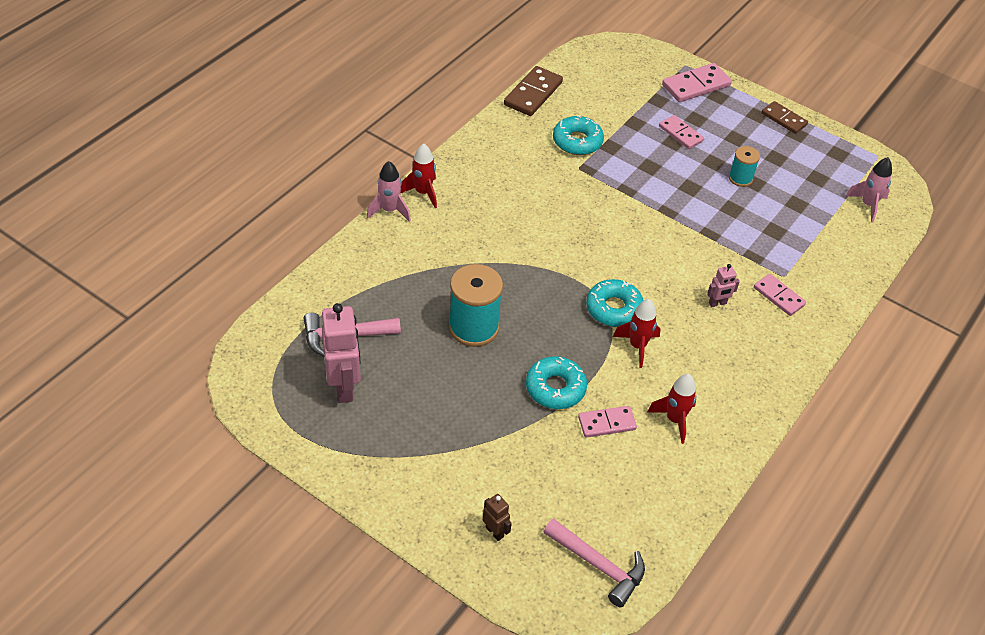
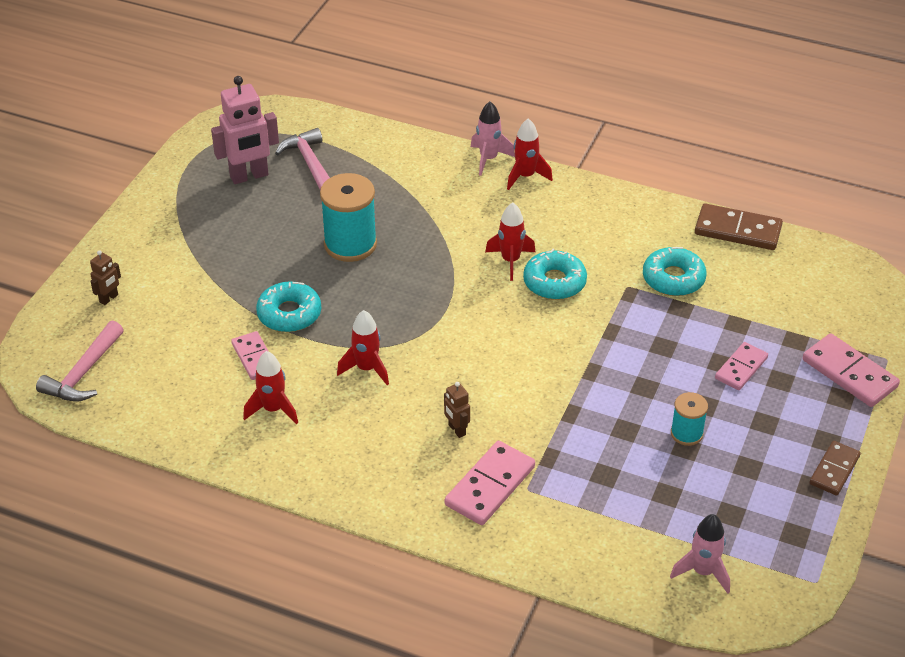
camera: 80 degrees right, 5 degrees down
(529, 227) = (510, 261): none -> red rocket
(614, 309) = (414, 343): turquoise donut -> turquoise donut (554, 282)
(717, 303) = (456, 430): pink robot -> brown robot
(779, 296) = (490, 486): pink domino -> pink domino, size x1.53

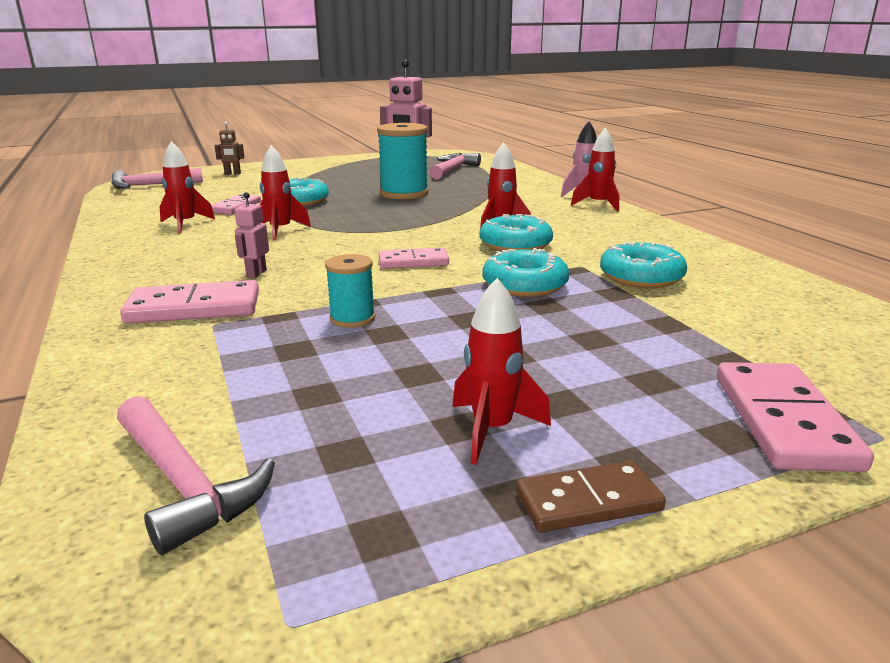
camera: 45 degrees right, 20 degrees down
(456, 430) = (256, 274): brown robot -> pink robot
(626, 332) = (524, 285): none -> turquoise donut
(686, 433) = (443, 364): turquoise spool -> turquoise spool (352, 319)
(703, 572) = (185, 484): pink rocket -> pink hammer
(738, 230) = (777, 276): brown domino -> none
(741, 368) = (612, 351): pink domino -> pink domino (413, 262)
(762, 460) = (492, 430): none -> red rocket

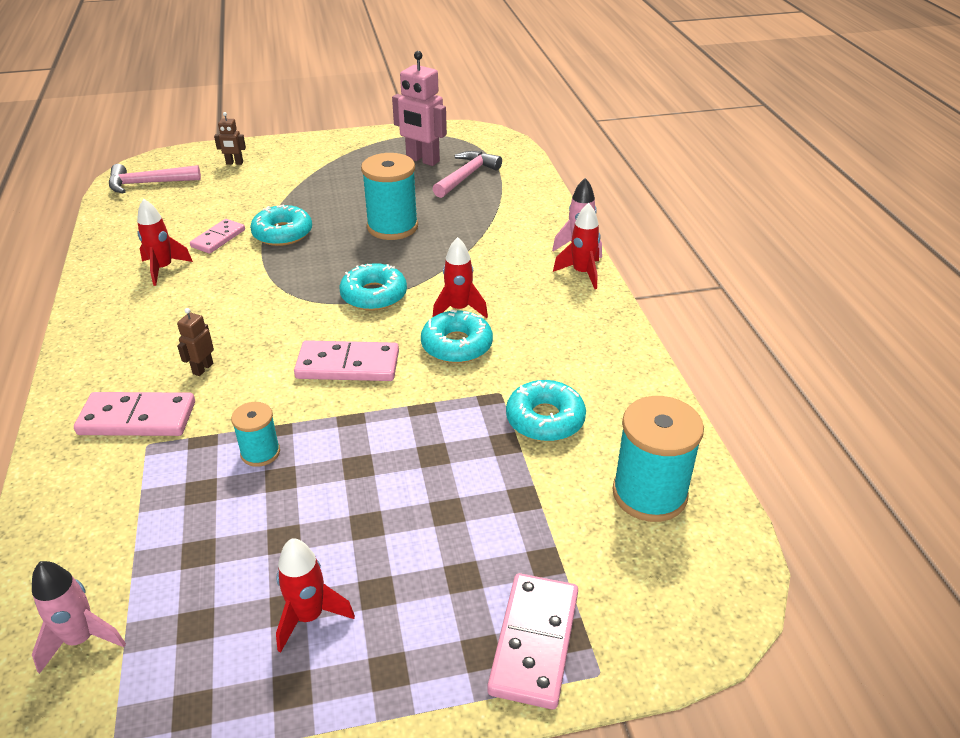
camera: 10 degrees right, 15 degrees up
(185, 484) = (81, 639): pink hammer -> pink rocket
(256, 274) = (202, 368): pink robot -> brown robot
(280, 231) = (247, 292): red rocket -> none
(413, 262) = (348, 365): pink domino -> pink domino, size x1.53
(524, 285) = (430, 419): turquoise donut -> turquoise donut (374, 295)
(588, 501) = (338, 703): brown domino -> none
(792, 310) = (649, 494): none -> turquoise spool

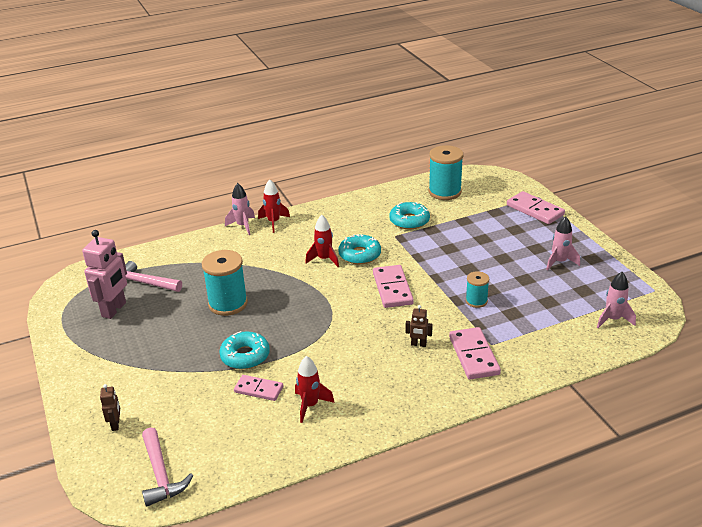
camera: 100 degrees left, 5 degrees down
(309, 616) = (559, 262): red rocket -> pink rocket
(374, 295) = (318, 294): turquoise donut -> none
(534, 642) = (535, 210): pink domino -> pink domino turned 45 degrees clockwise

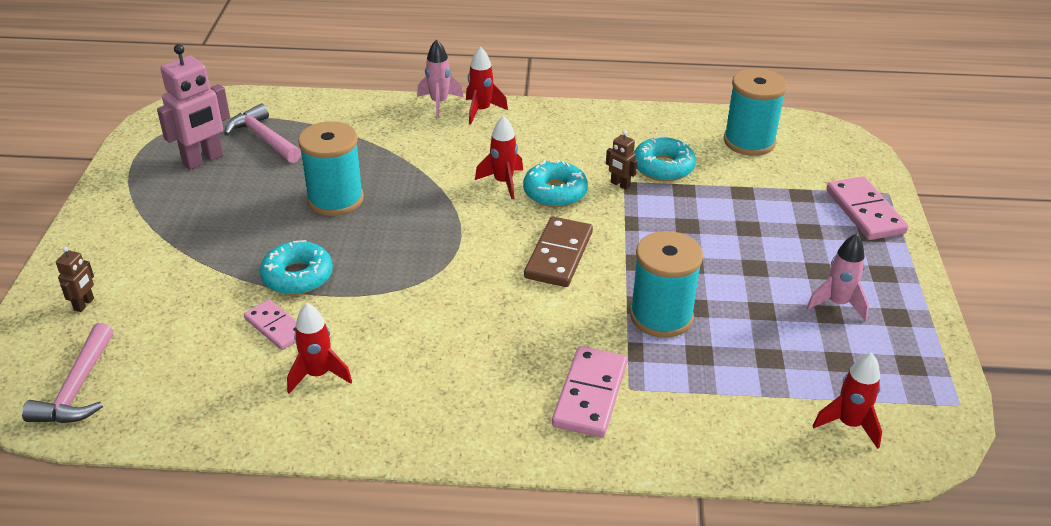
camera: 25 degrees right, 5 degrees up
(392, 288) = (559, 255): pink domino -> brown domino
(418, 344) = (527, 348): brown robot -> brown robot (620, 184)
(476, 301) = (661, 316): turquoise spool -> turquoise spool, size x1.82
(613, 319) = (849, 424): pink rocket -> red rocket

